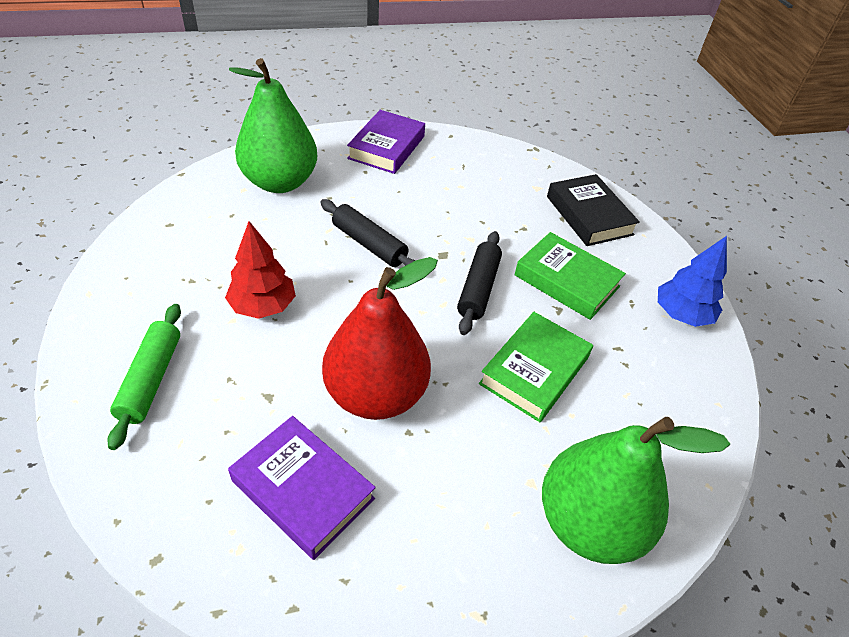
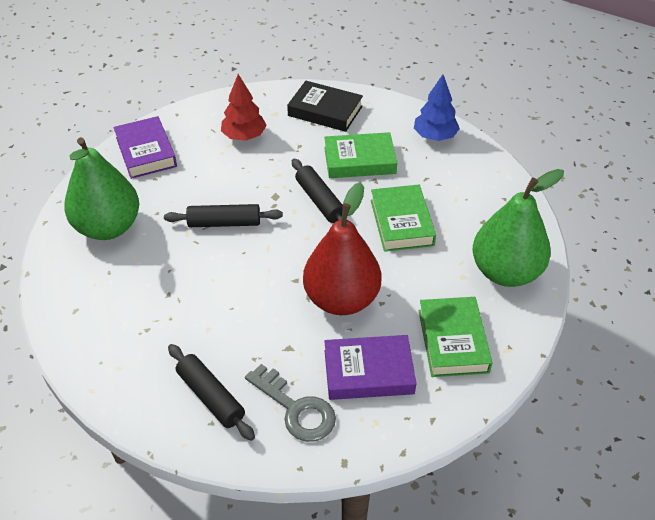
camera: 40 degrees left, 0 degrees up
(151, 379) = (210, 397): green rolling pin -> black rolling pin
(194, 459) = (295, 408): none -> grey key
(263, 306) = (214, 307): red tree -> red tree (244, 136)
(429, 542) = (453, 341): none -> green book

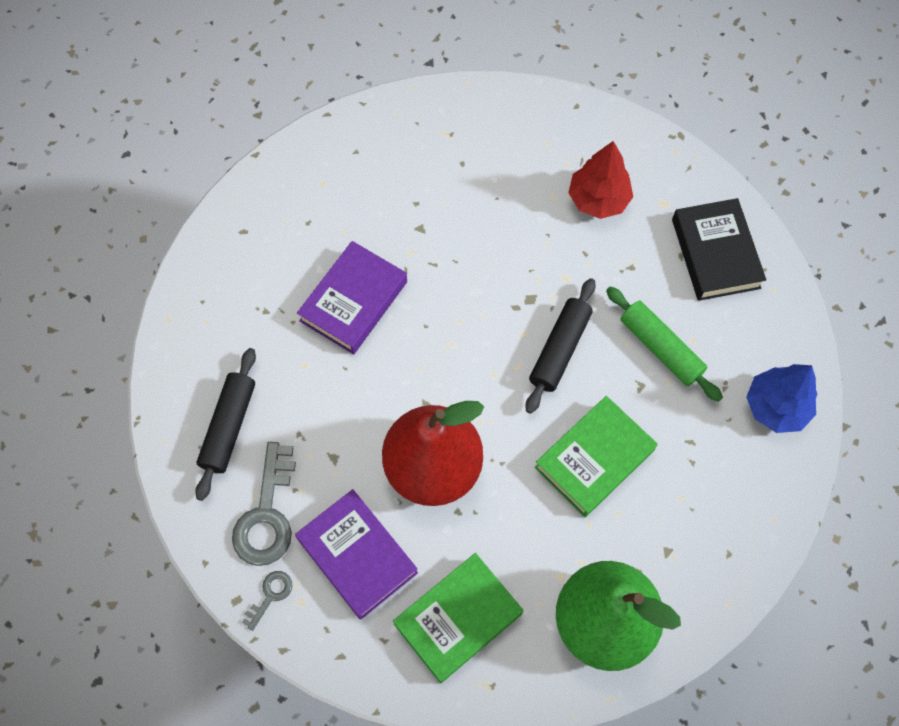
camera: 55 degrees right, 20 degrees up
(108, 227) = (363, 175): green pear -> none
(146, 152) = (493, 123): purple book -> purple book (353, 301)
(224, 223) = (452, 277): black rolling pin -> none
(357, 439) = (270, 596): none -> grey key
(359, 160) = (660, 348): green book -> green rolling pin

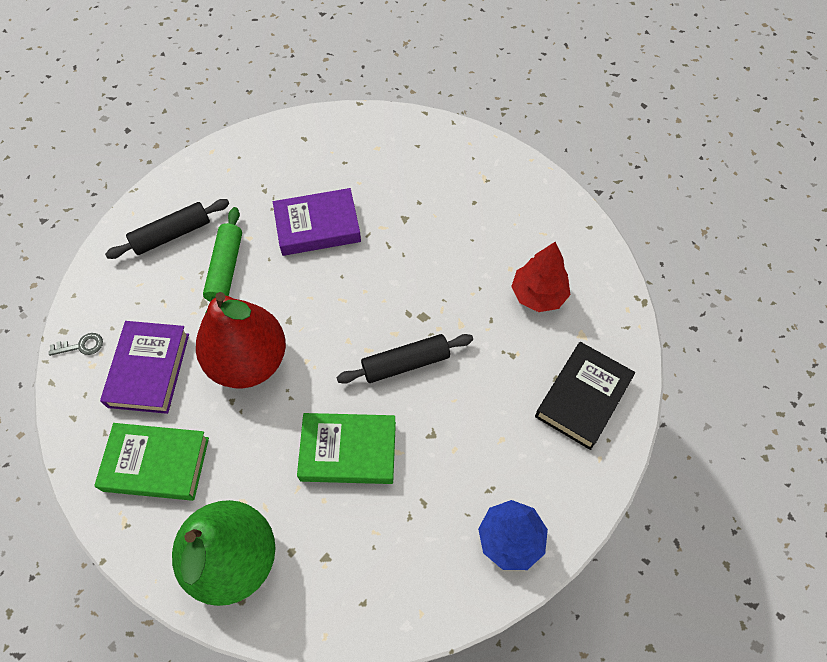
camera: 45 degrees right, 5 degrees down
(267, 514) = (133, 300): grey key -> none
(660, 348) = (473, 423): green rolling pin -> green rolling pin (225, 269)

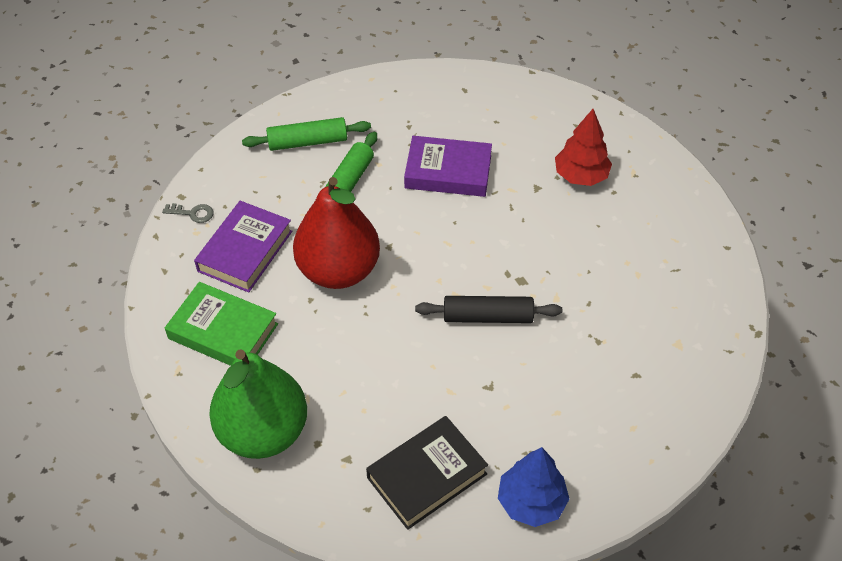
camera: 20 degrees right, 10 degrees down
(172, 234) = (307, 142): black rolling pin -> green rolling pin
(348, 451) = (403, 375): green book -> none
(538, 294) = (647, 294): red tree -> red tree (580, 176)
(583, 398) = (656, 401): black book -> black book (427, 476)

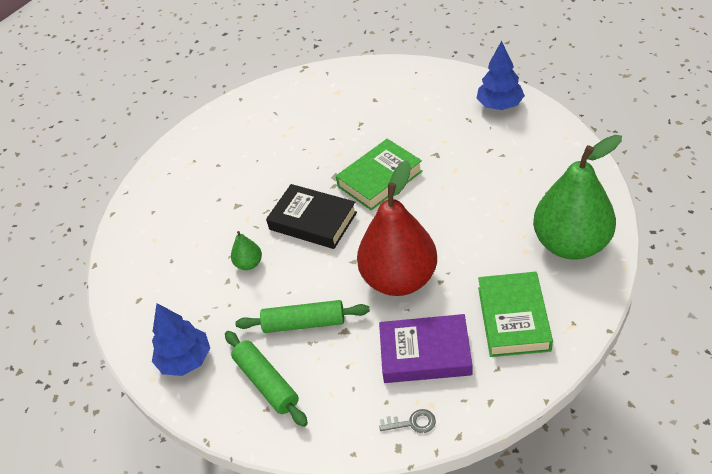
camera: 110 degrees left, 5 degrees down
(192, 213) = (412, 423): grey key -> grey key turned 105 degrees clockwise
(373, 102) = (185, 360): none -> blue tree
(427, 476) = (525, 152): black book -> black book (313, 221)
(448, 171) = (249, 264): purple book -> green pear
(487, 316) = (380, 179): black rolling pin -> green book
(580, 176) = (210, 187): red tree -> none

